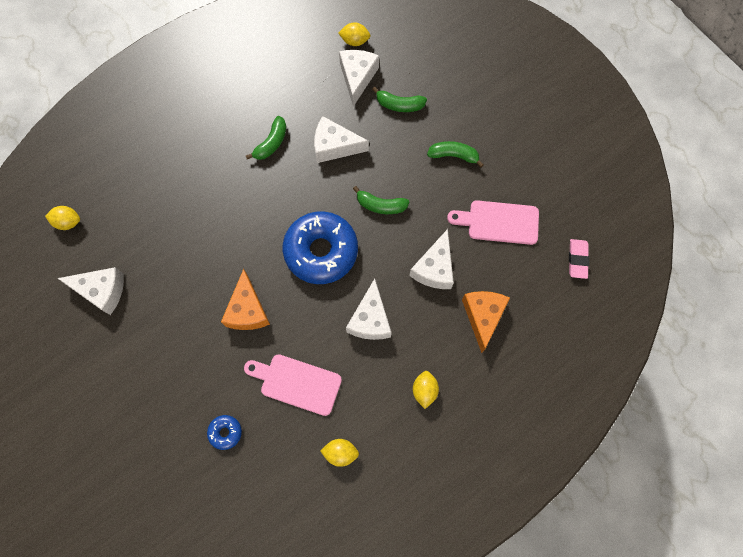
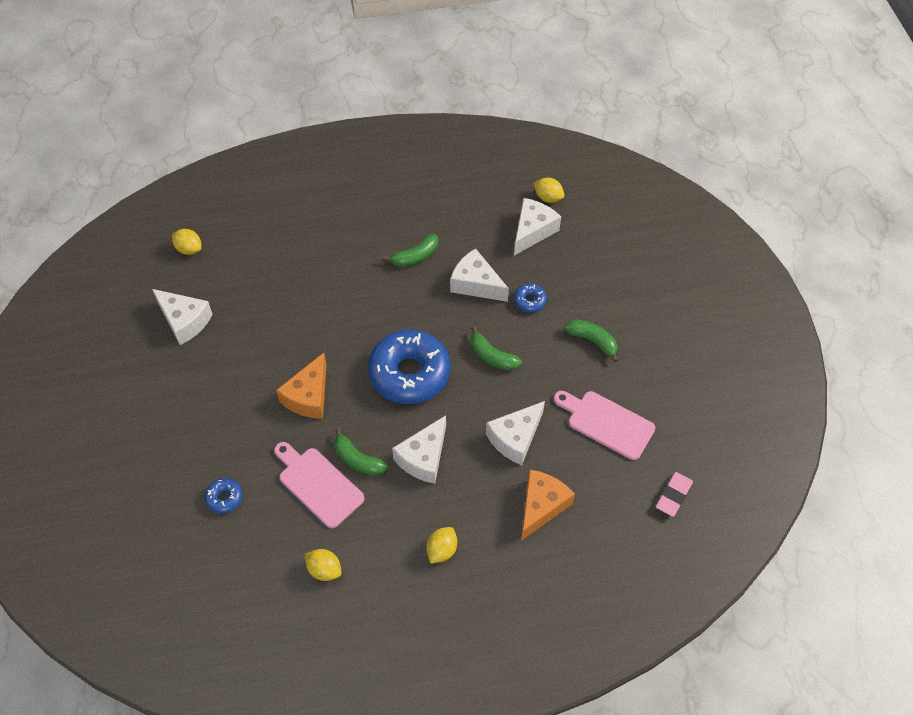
camera: 25 degrees right, 15 degrees down
(386, 142) = (530, 301): none -> blue donut
(399, 105) = (561, 272): green banana -> green banana (358, 459)

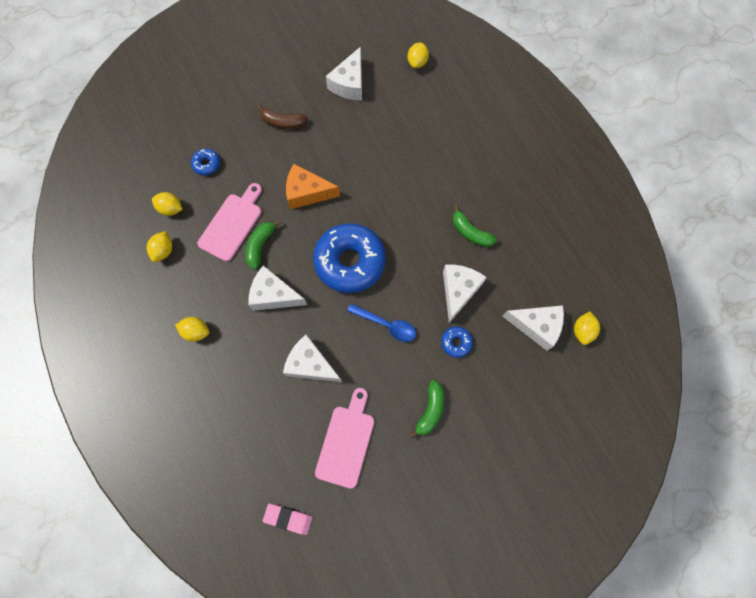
camera: 75 degrees right, 15 degrees up
(204, 401) = (283, 122): none -> brown banana
(270, 551) = (171, 209): none -> yellow lemon
(492, 356) = (386, 325): green banana -> blue spoon
(541, 506) = (251, 402): orange cheese -> none

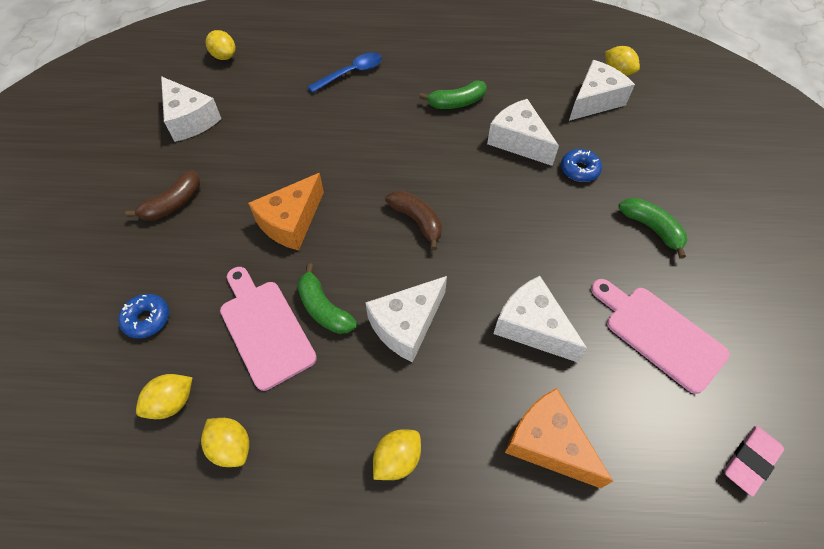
camera: 60 degrees left, 15 degrees down
(242, 403) = (548, 443): none -> orange cheese
(310, 364) = (532, 326): white cheese -> white cheese turned 75 degrees clockwise
(350, 262) = (417, 221): blue donut -> brown banana
(386, 325) = (522, 222): blue spoon -> blue spoon (351, 73)

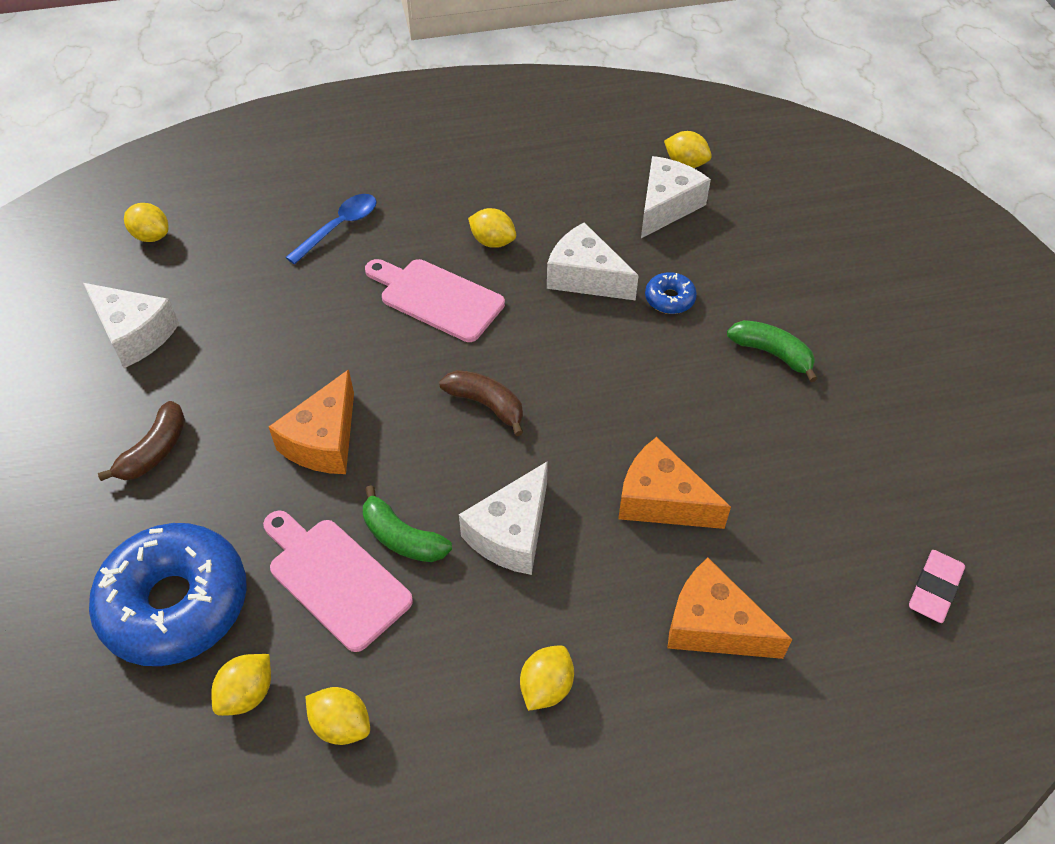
camera: 15 degrees left, 5 degrees down
(147, 319) = (175, 603): blue donut -> blue donut, size x2.37
(457, 103) = (492, 241): green banana -> yellow lemon
(532, 326) = (661, 500): white cheese -> orange cheese
(659, 334) = (808, 475): pink cutting board -> pink cutting board (437, 298)

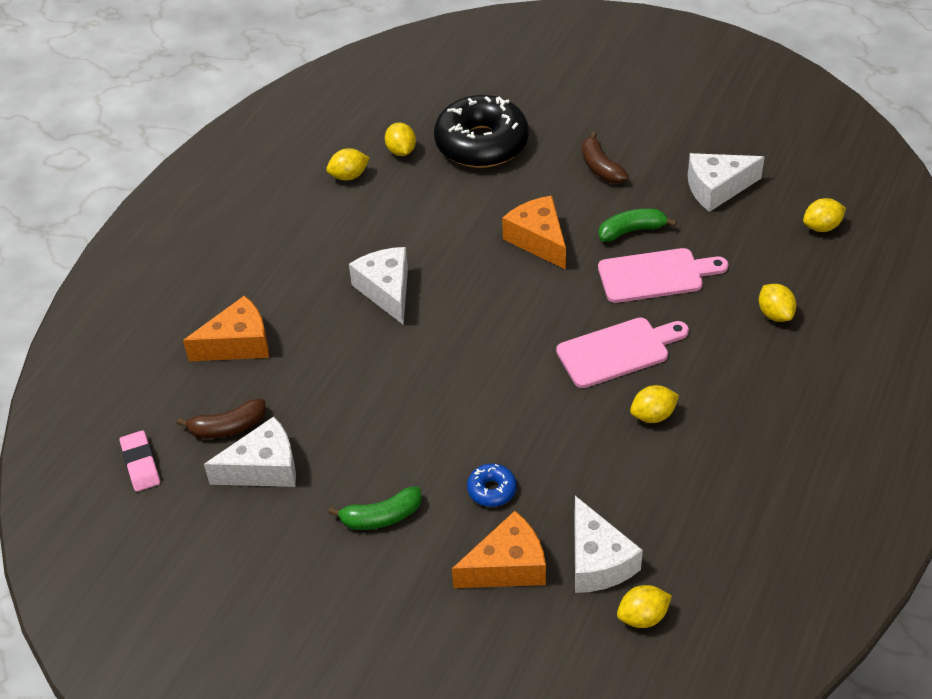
camera: 130 degrees right, 5 degrees down
(175, 603) = (481, 143): blue donut -> black donut
(335, 579) = (434, 206): pink cutting board -> pink cutting board (656, 275)
(339, 227) = (748, 331): blue spoon -> none
(402, 538) = (432, 243): green banana -> green banana (631, 231)
(486, 404) = (493, 328): brown banana -> brown banana (228, 427)
(546, 687) = (284, 257): yellow lemon -> yellow lemon (775, 314)
(585, 277) = (562, 451): white cheese -> white cheese (264, 468)
(661, 500) = (335, 372): orange cheese -> orange cheese (507, 566)

